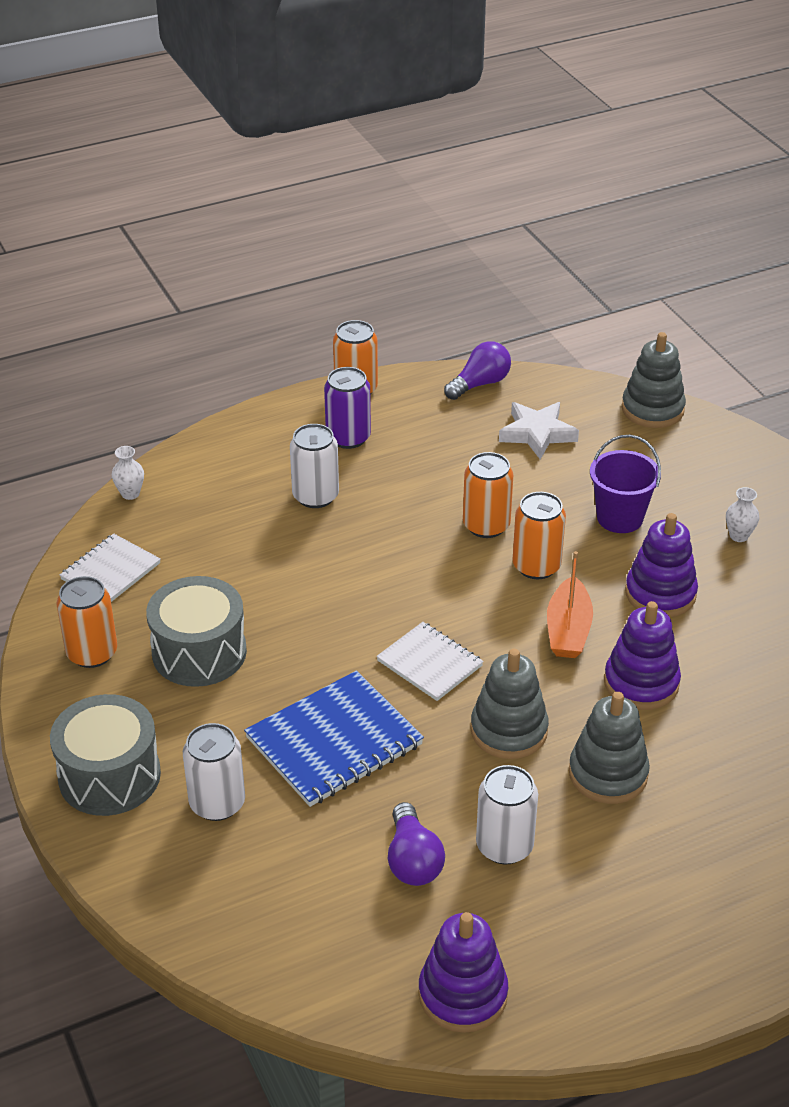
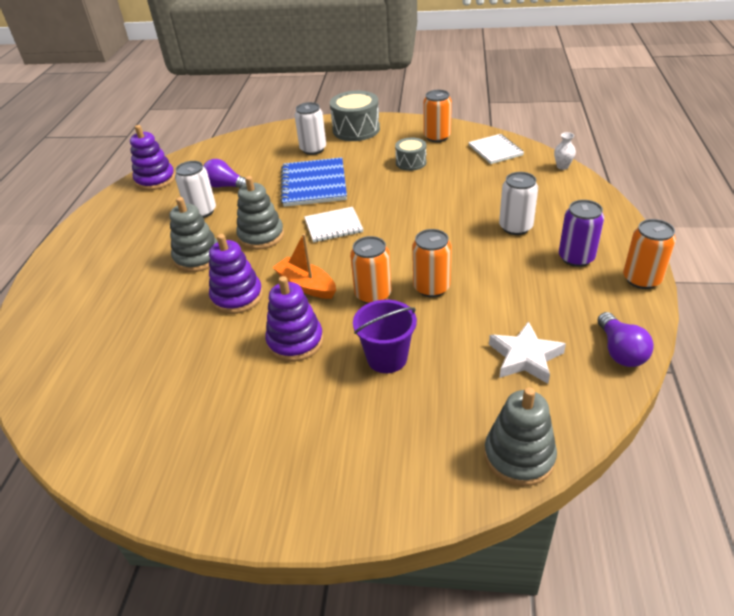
camera: 125 degrees right, 0 degrees up
(199, 652) = (411, 162): grey drum -> grey drum, size x0.59
(738, 536) = (310, 419): white vase -> none

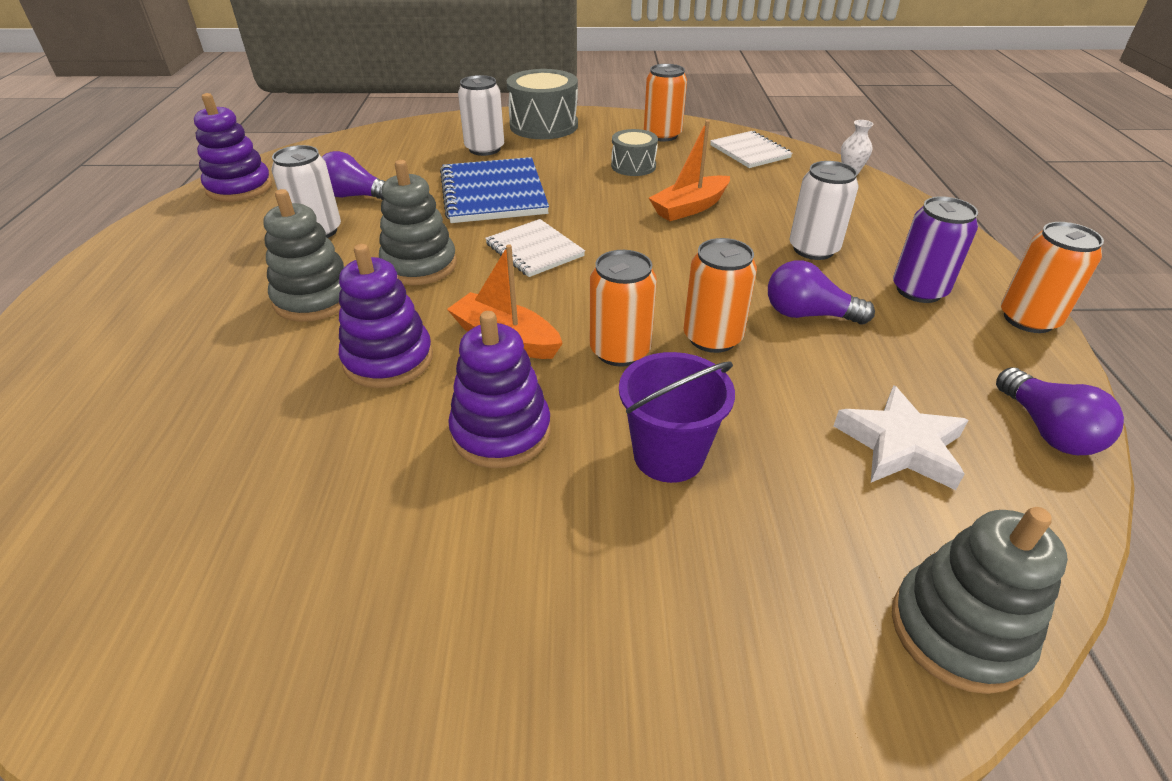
camera: 10 degrees left, 0 degrees up
(333, 226) = (534, 250): white notebook -> white notebook turned 75 degrees clockwise
(441, 195) = (690, 208): none -> orange boat
(497, 273) = (808, 314): none -> purple light bulb

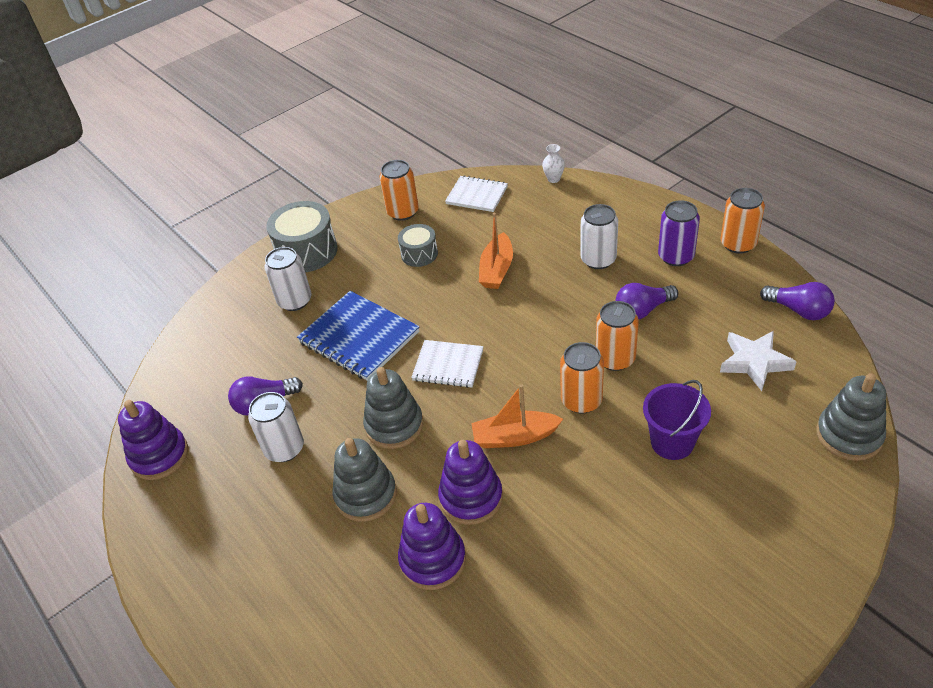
camera: 35 degrees left, 5 degrees up
(501, 432) = (585, 490): purple stacking toy -> purple stacking toy (433, 560)

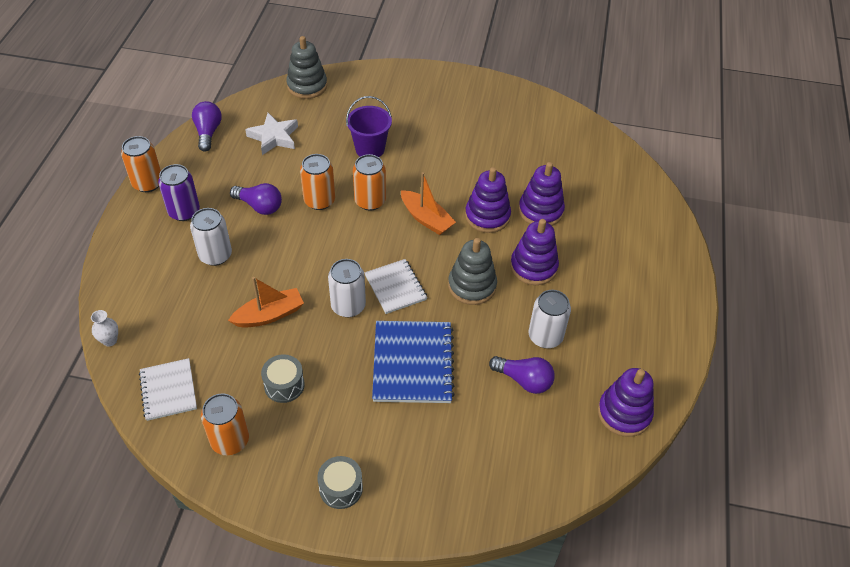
camera: 135 degrees left, 5 degrees up
(295, 301) = (410, 445): white can -> white can (348, 306)
(307, 251) = (341, 488): grey drum -> grey drum, size x0.59
(366, 495) = (533, 267): grey stacking toy -> purple stacking toy

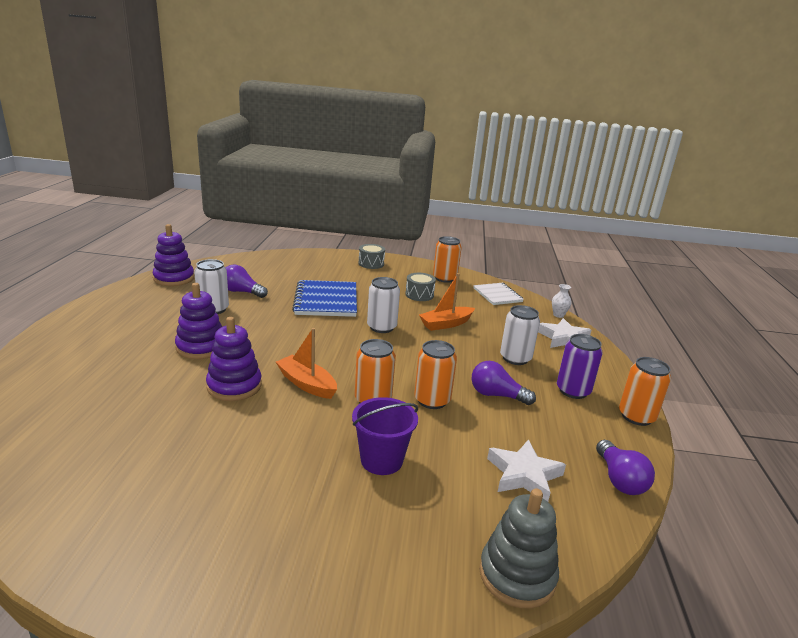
camera: 175 degrees right, 25 degrees down
(138, 289) = (564, 339): none -> white star
(395, 287) = (340, 336): white notebook -> none
(472, 286) = (268, 336): grey stacking toy -> none
(540, 211) = (166, 391): purple stacking toy -> none

